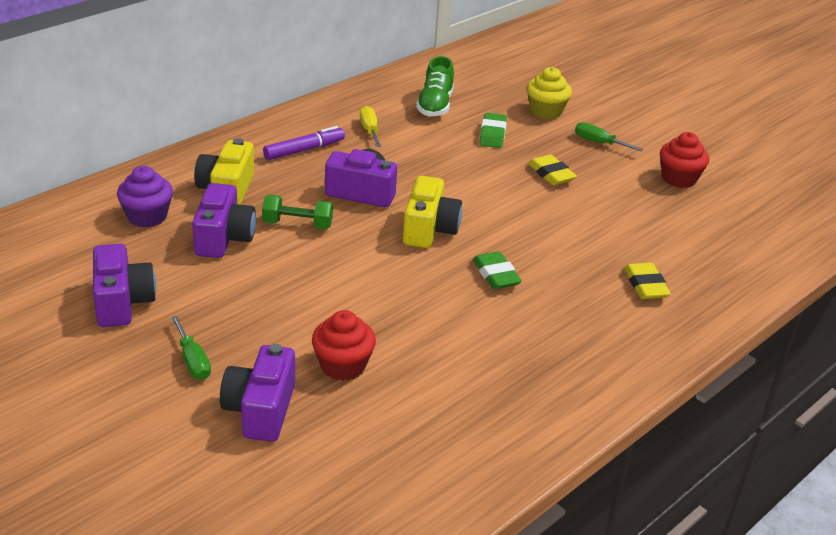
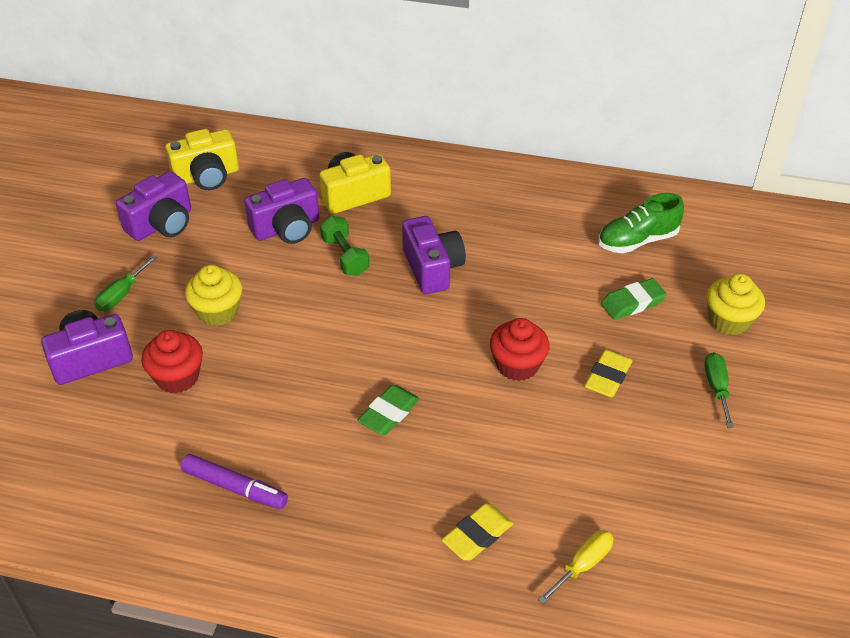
camera: 60 degrees right, 10 degrees up
(147, 216) = (277, 177): purple cupcake -> none
(285, 313) = (217, 311): none -> yellow cupcake
(304, 150) = (461, 203): purple marker -> purple marker (235, 487)
(370, 130) = (539, 223): yellow screwdriver -> yellow screwdriver (583, 565)
(429, 229) = (418, 337): yellow camera -> yellow camera (207, 176)
(679, 178) = (721, 485): red cupcake -> red cupcake (517, 365)

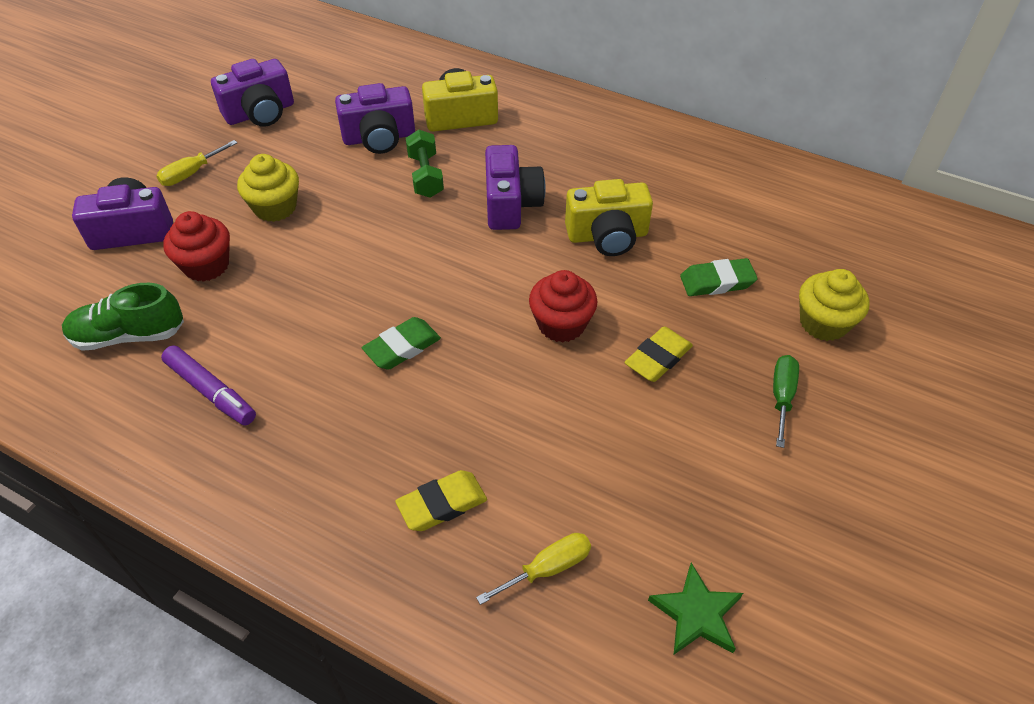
camera: 15 degrees right, 5 degrees up
(121, 295) = (191, 173): green screwdriver -> yellow screwdriver
(207, 176) = (324, 75): yellow camera -> yellow camera (607, 236)
(637, 241) = (747, 216): green shoe -> green shoe (129, 335)
(709, 571) = (696, 613): none -> green star

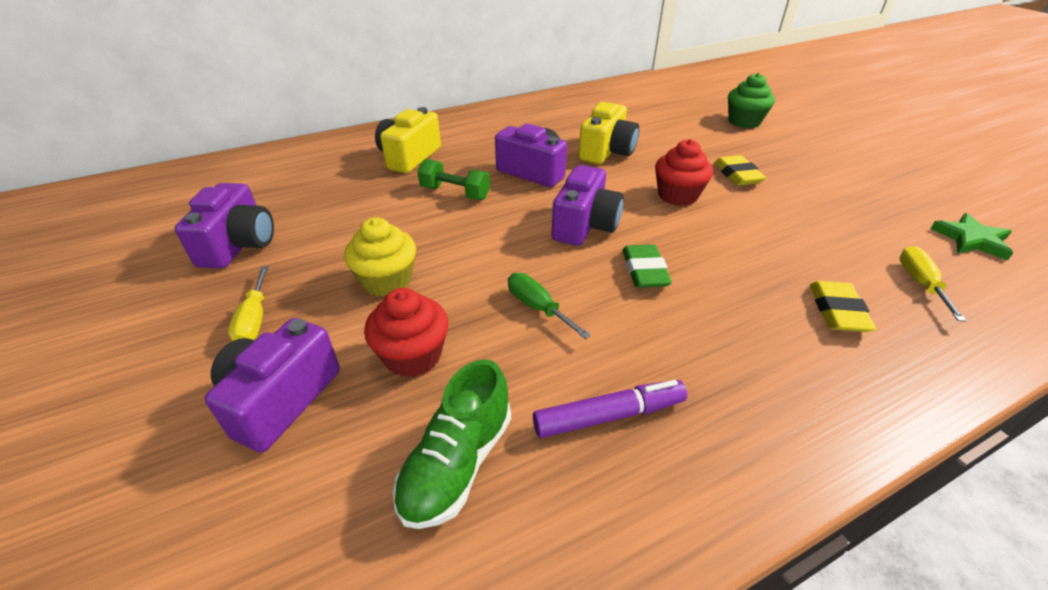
camera: 55 degrees left, 10 degrees down
(379, 138) = (378, 197): purple camera -> purple camera (585, 225)
(717, 282) = (684, 135): green eraser -> none
(781, 397) = (796, 152): green screwdriver -> green screwdriver (537, 307)
(823, 323) = (744, 122): yellow cupcake -> green cupcake

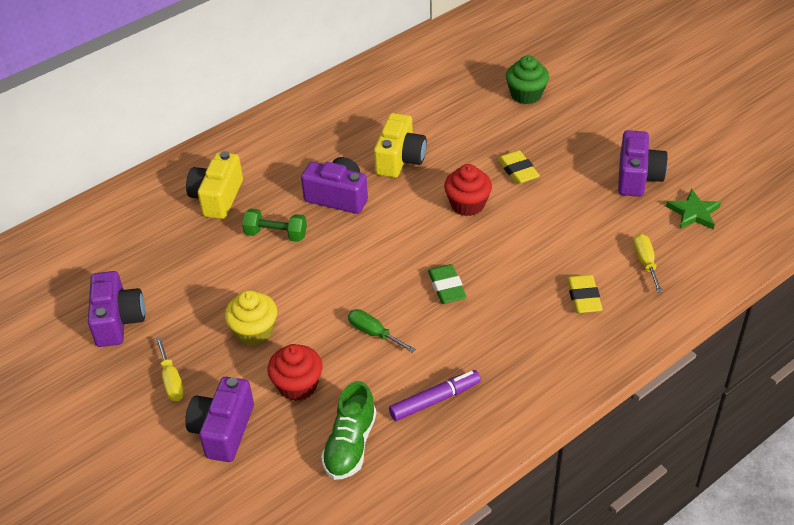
camera: 10 degrees left, 5 degrees up
(585, 225) = (394, 251): purple camera -> purple camera (637, 177)

